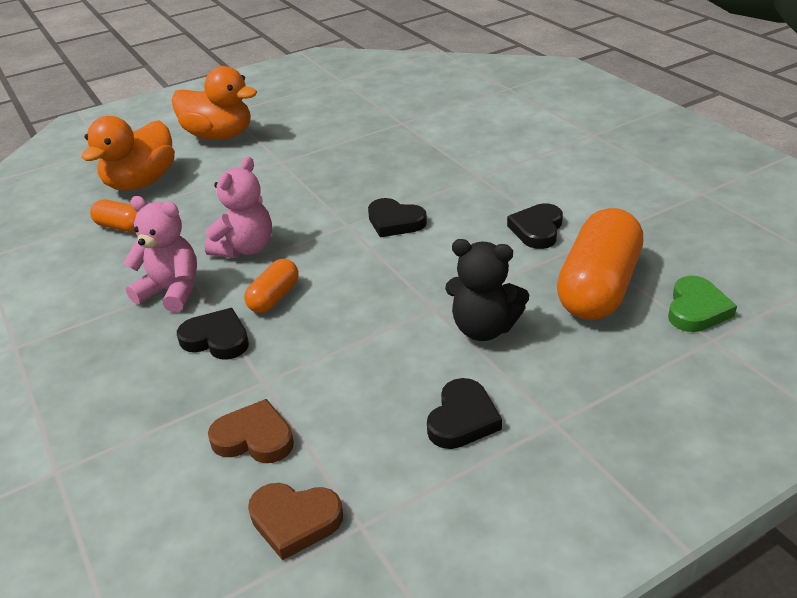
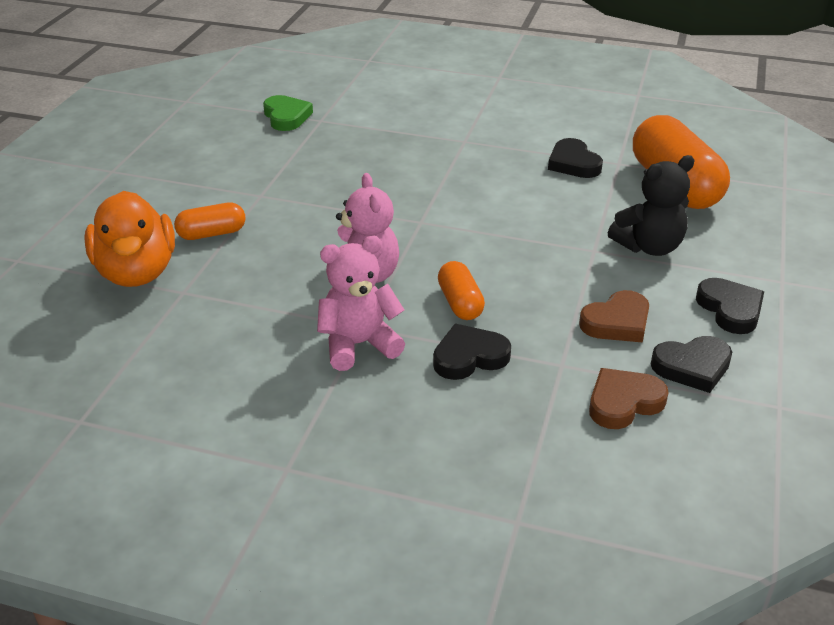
camera: 45 degrees left, 0 degrees up
(122, 227) = (197, 319): orange capsule -> orange capsule (212, 233)
(219, 135) = (145, 196): orange duck -> none
(295, 521) = (739, 431): brown heart -> brown heart (617, 322)
(395, 222) = (457, 202): black heart -> black heart (692, 367)
(696, 309) = (749, 173): green heart -> green heart (286, 117)

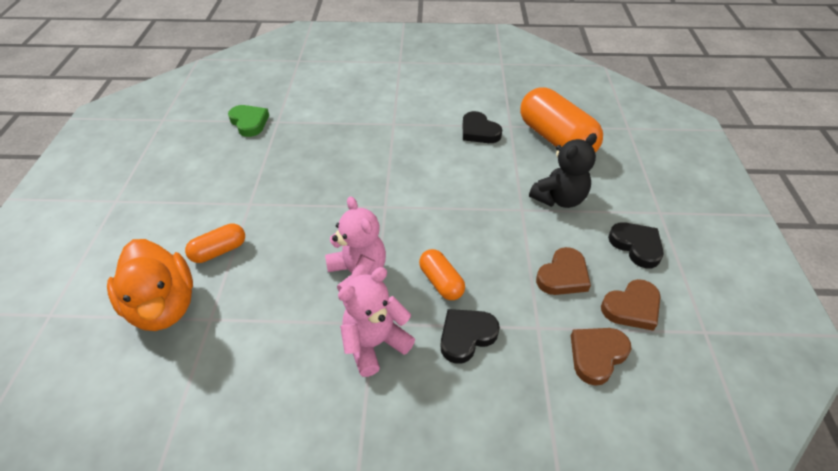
camera: 15 degrees left, 10 degrees up
(692, 367) = (632, 307): black heart -> brown heart

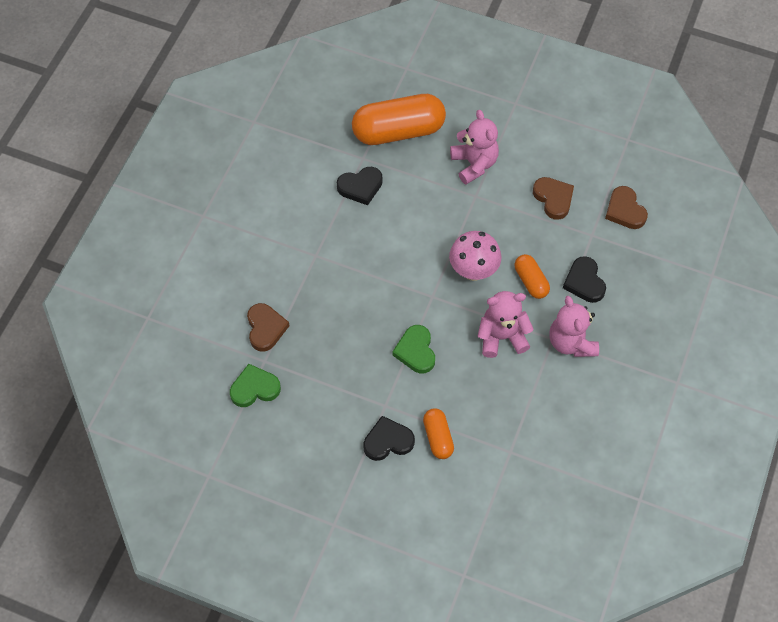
camera: 70 degrees left, 15 degrees up
(163, 306) = (485, 485): orange duck -> none
(317, 210) = (415, 351): none -> green heart
(429, 230) = (473, 271): none -> pink mushroom
(441, 282) = (531, 281): orange capsule -> orange capsule turned 75 degrees clockwise
(559, 199) = (474, 164): black teddy bear -> pink teddy bear
(632, 307) = (595, 170): brown heart -> brown heart (265, 328)
(636, 246) = (543, 138): black heart -> black heart (388, 441)

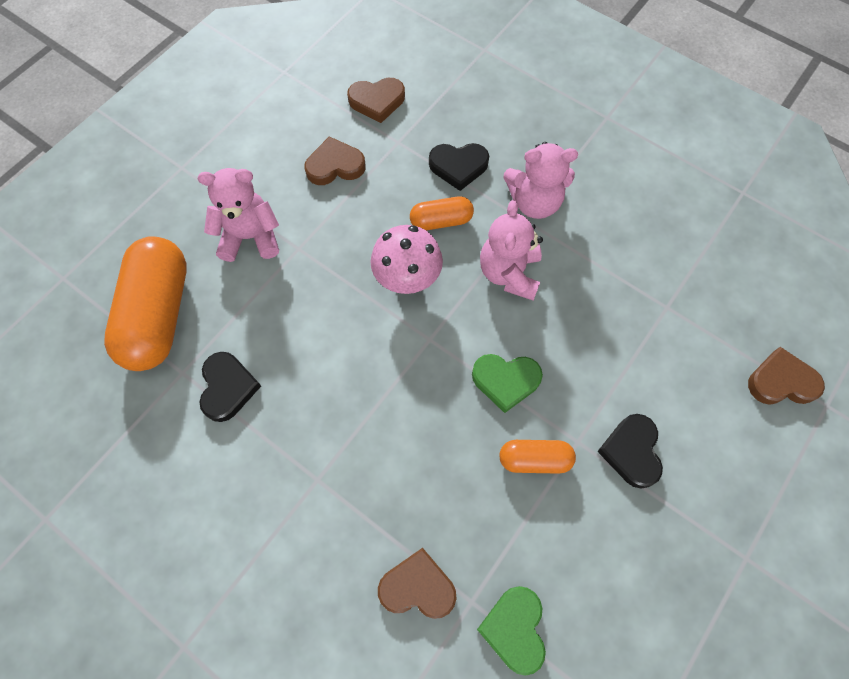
camera: 75 degrees left, 5 degrees up
(438, 437) = (636, 386): orange capsule -> orange capsule (534, 459)
(473, 540) = (781, 381): none -> brown heart

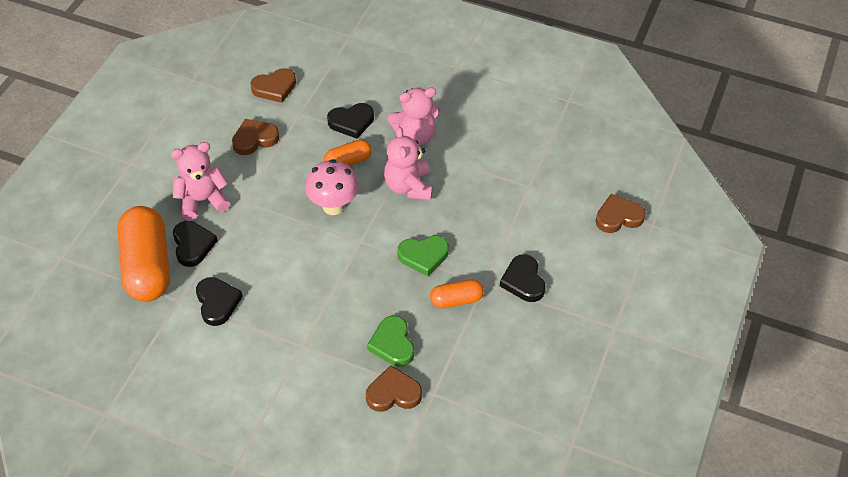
camera: 15 degrees left, 15 degrees down
(221, 297) = (193, 245): none -> black heart
(514, 629) = (467, 402): green heart -> green heart (392, 344)

